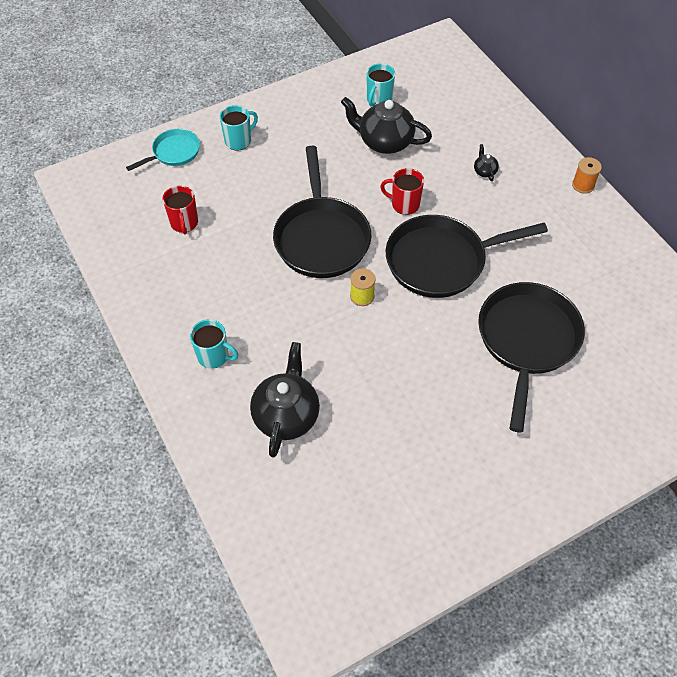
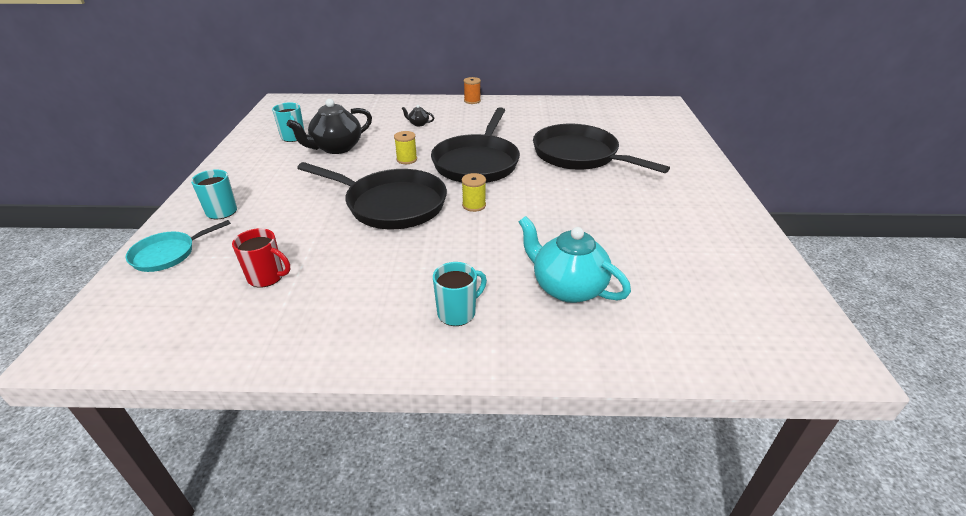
camera: 60 degrees left, 20 degrees down
(173, 152) = (168, 254): turquoise pan -> turquoise pan turned 120 degrees counterclockwise
(286, 415) = (567, 287): black teapot -> turquoise teapot
(404, 204) = (407, 159): red mug -> yellow spool

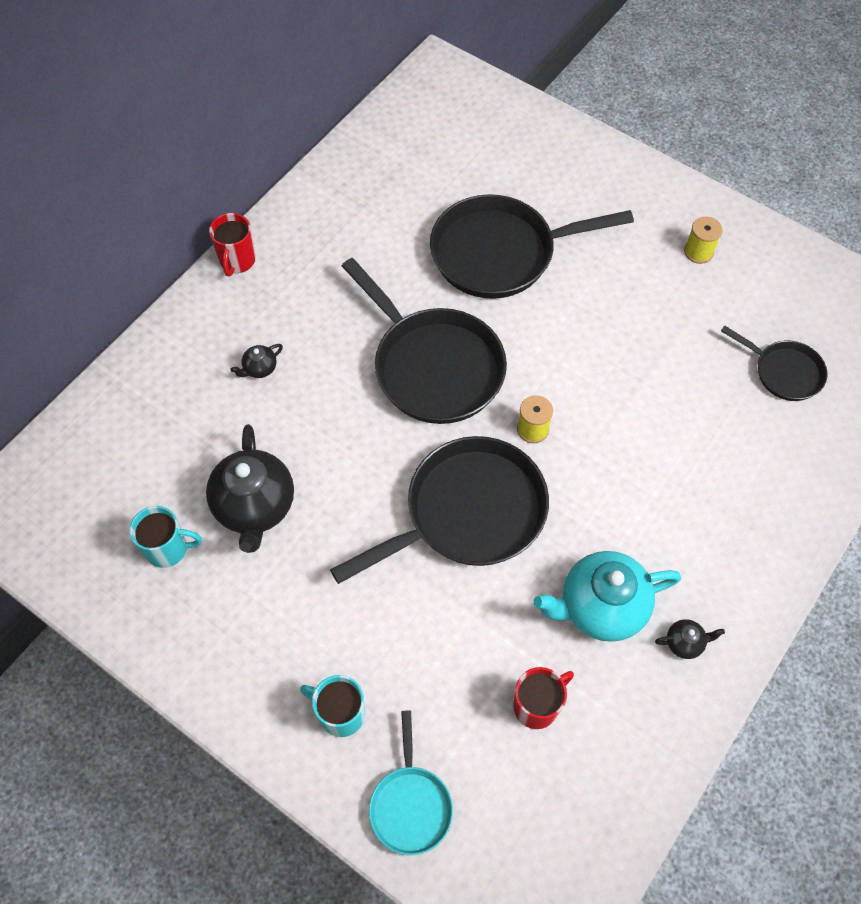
camera: 55 degrees left, 25 degrees up
(365, 327) = (685, 643): none -> black teapot
(407, 159) = (362, 438): yellow spool -> yellow spool (698, 252)
(457, 313) = (712, 552): turquoise mug -> none
(472, 101) = (237, 261): orange spool -> red mug
(567, 287) = (733, 439): turquoise teapot -> turquoise teapot (600, 607)
(659, 291) = (783, 372): none -> black pan

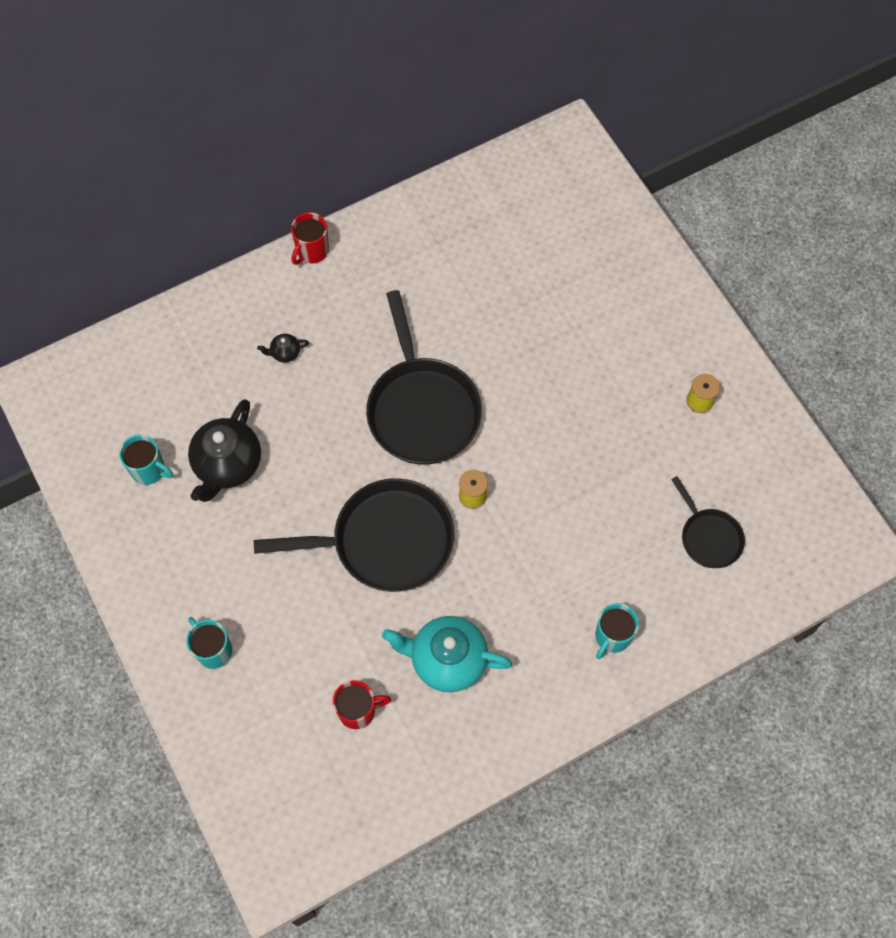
camera: 25 degrees right, 5 degrees up
(410, 804) = (230, 738): turquoise pan -> none
(500, 253) = (529, 332): black pan -> none
(685, 643) = (496, 716): black teapot -> none
(751, 508) = (612, 637): none -> turquoise mug

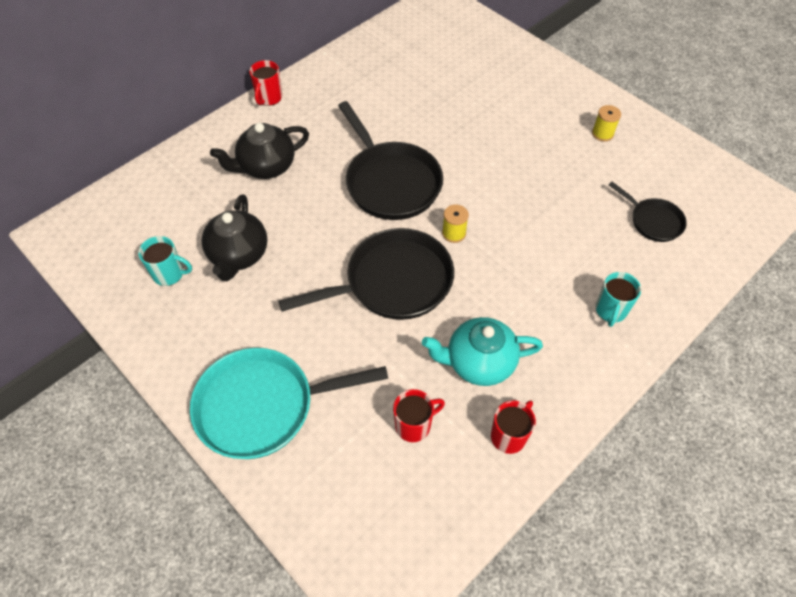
camera: 15 degrees left, 10 degrees down
(213, 650) = (263, 406): turquoise mug -> turquoise pan
(285, 353) = (266, 167): black teapot -> black teapot, size x2.31
(450, 747) = (509, 436): none -> red mug

